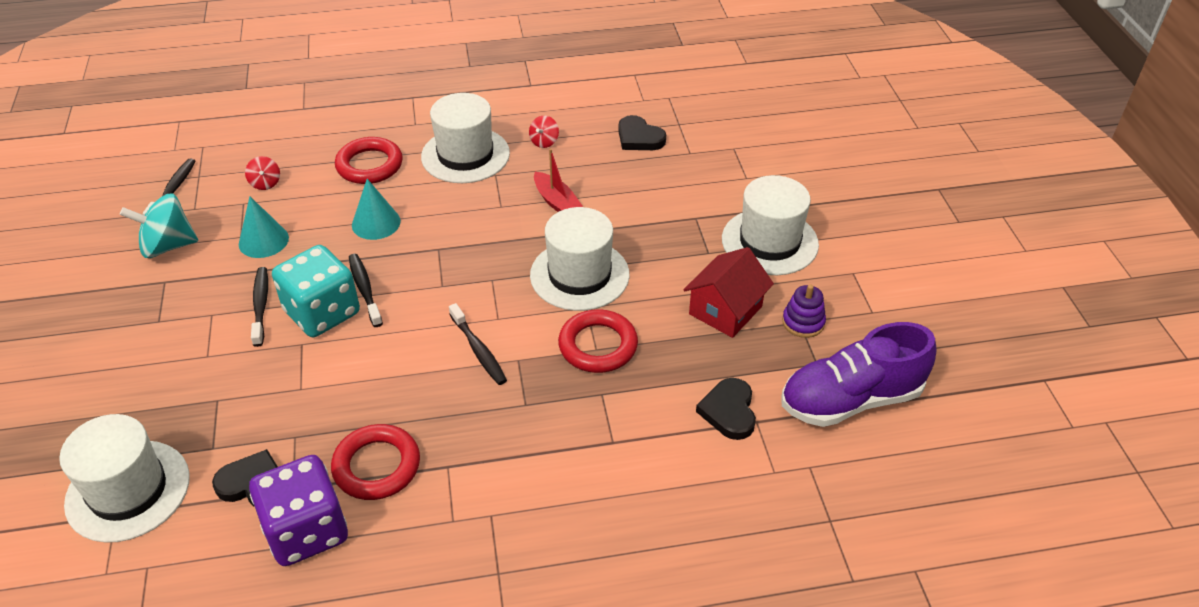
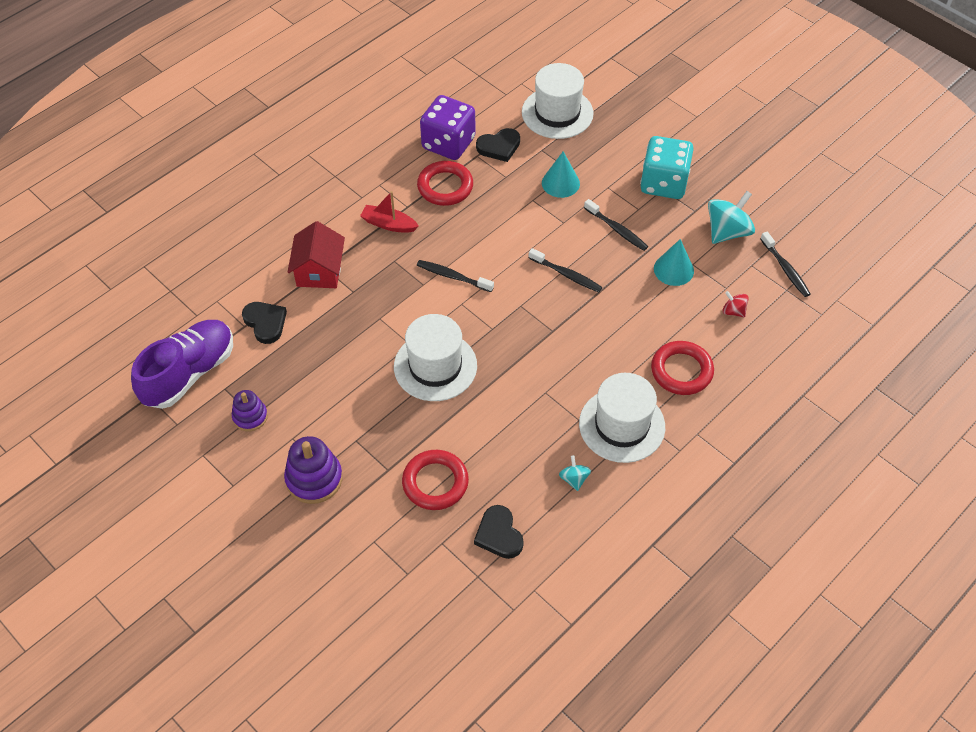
camera: 145 degrees right, 10 degrees up
(322, 312) = (574, 246): turquoise dice -> turquoise dice (663, 183)
(376, 223) = (617, 325): turquoise cone -> turquoise cone (560, 183)
(544, 142) = (574, 479): red spinning top -> turquoise spinning top
(556, 202) = (507, 421): red boat -> red boat (388, 224)
(598, 346) = (380, 321): red ring -> red ring (435, 482)
(639, 138) = (499, 534): black heart -> black heart turned 120 degrees counterclockwise
(725, 310) = (311, 395): red house -> red house (319, 271)
(769, 242) = (314, 479): white hat -> purple stacking toy

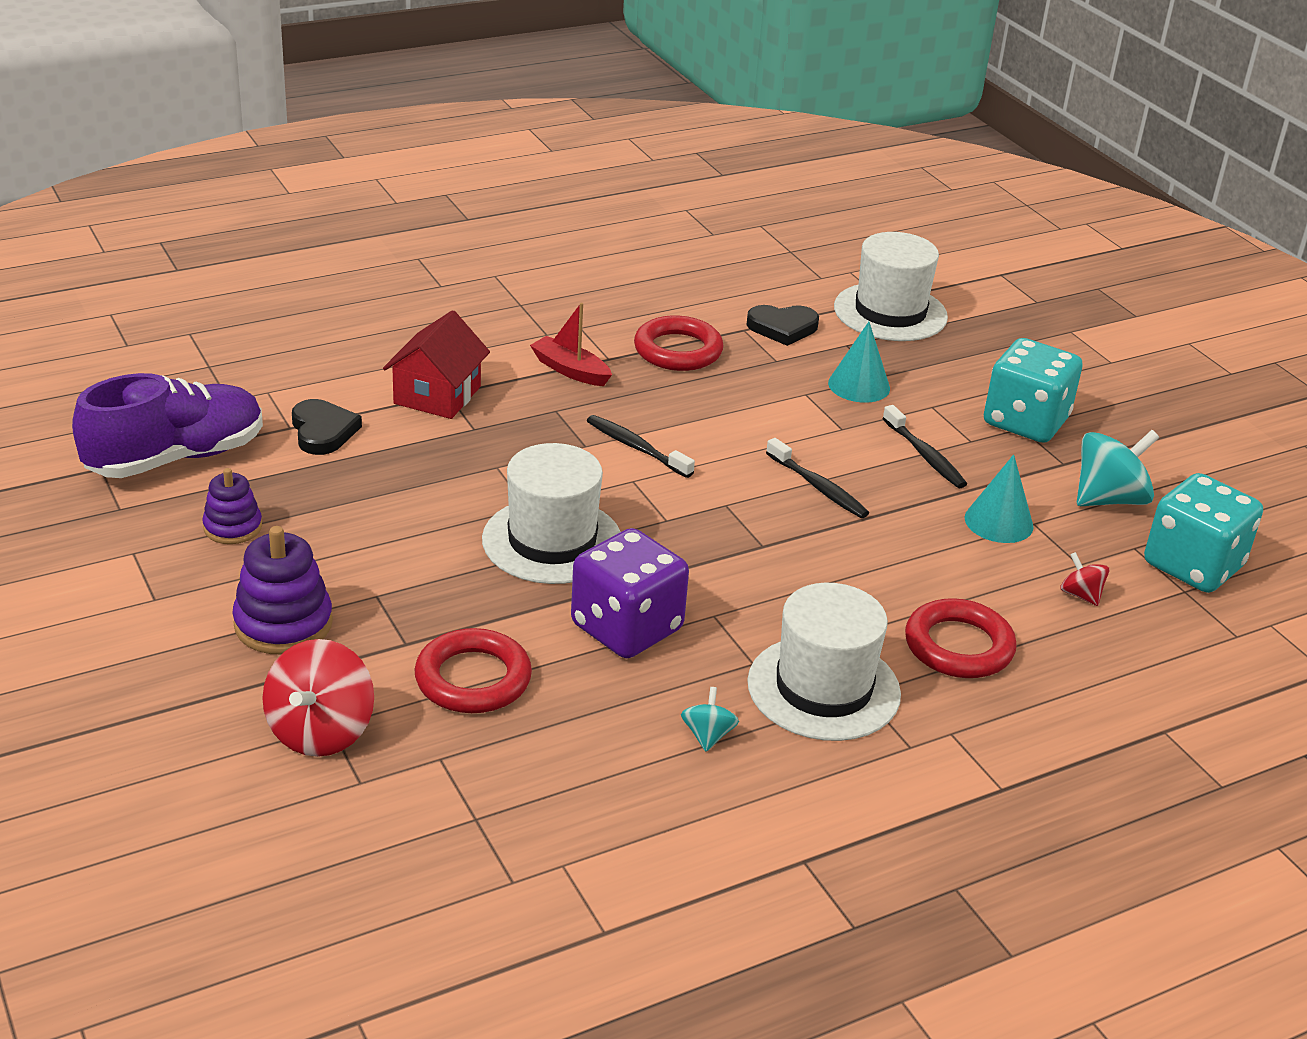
camera: 15 degrees right, 20 degrees down
(370, 547) = (320, 731): none -> red spinning top
(448, 143) = (707, 308): purple dice -> purple dice (626, 628)
(499, 534) = (542, 773): black heart -> none
(785, 269) = (1192, 566): black toothbrush -> turquoise dice

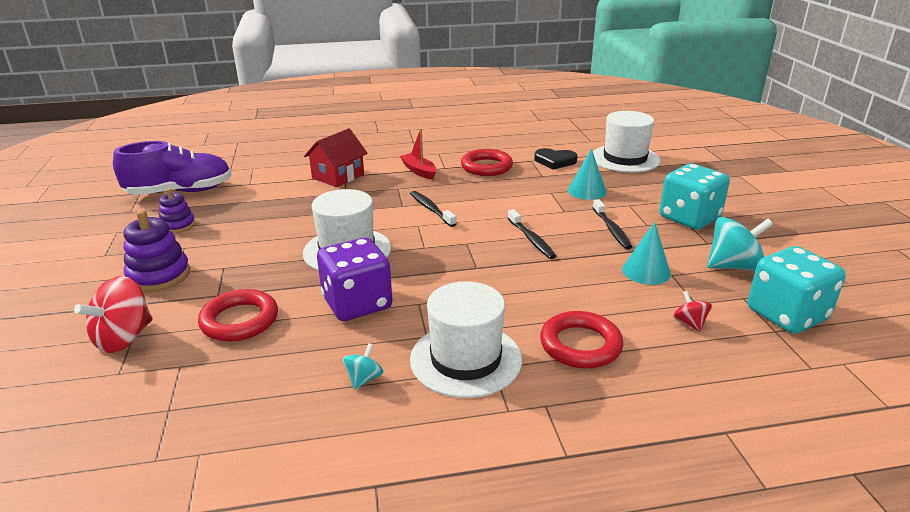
camera: 20 degrees right, 5 degrees down
(323, 431) = (264, 187): black heart -> none

